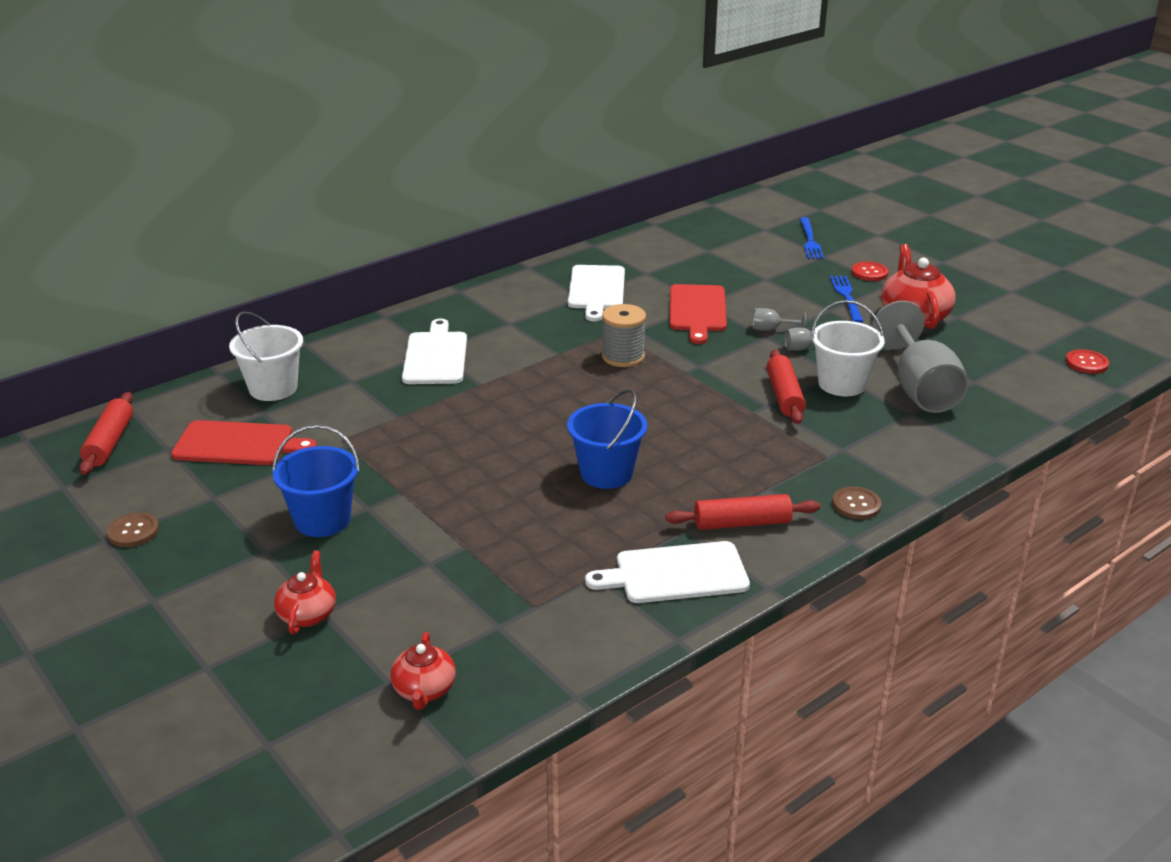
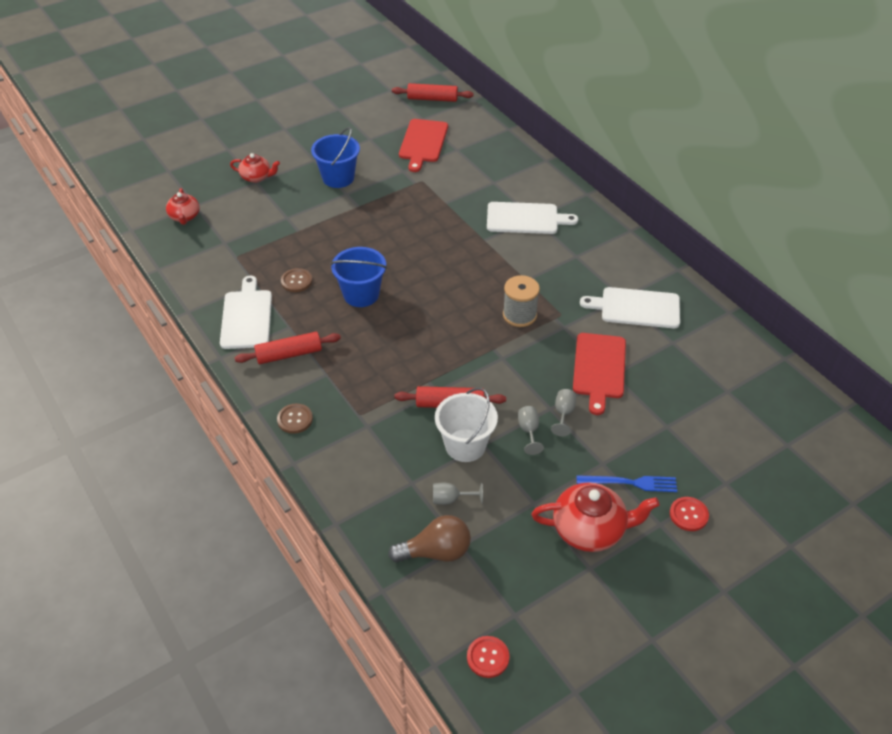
camera: 95 degrees right, 15 degrees up
(133, 531) = (344, 116): brown button -> brown button (296, 281)
(273, 388) = (487, 151): white bucket -> none
(424, 690) = (184, 217): red teapot -> red teapot turned 105 degrees counterclockwise
(697, 311) = (599, 368): red cutting board -> red cutting board turned 90 degrees counterclockwise
(742, 523) = (289, 354): red rolling pin -> red rolling pin turned 75 degrees clockwise
(810, 240) = (764, 478): blue fork -> none
(920, 389) = (450, 499): grey goblet -> grey goblet, size x0.41
(991, 394) = (436, 552): none -> brown light bulb

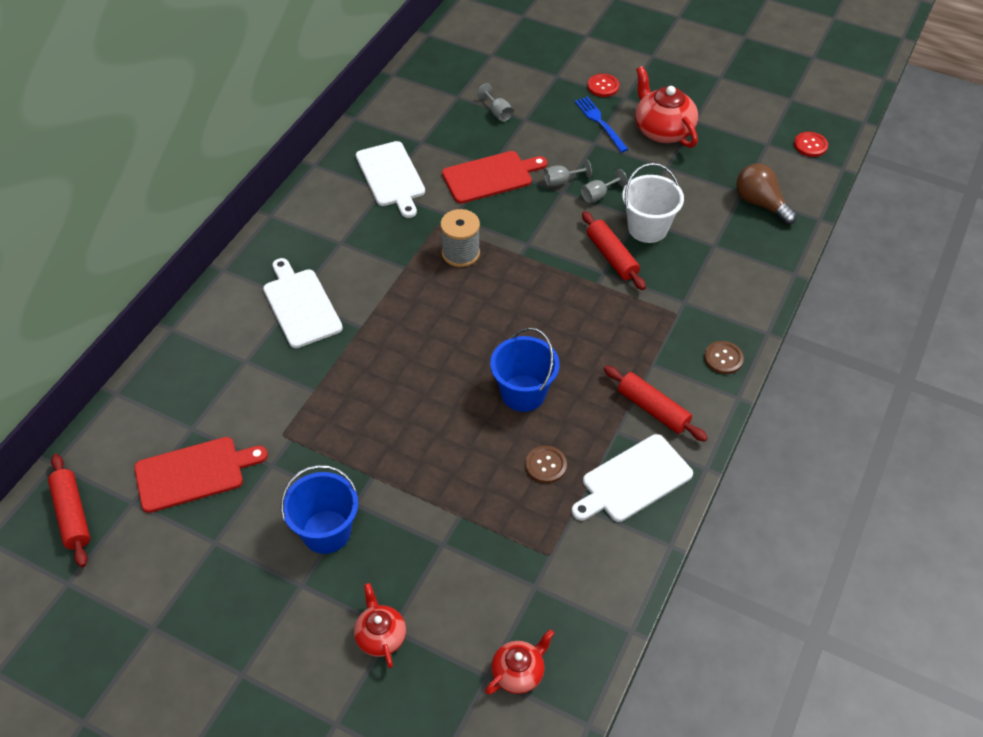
camera: 120 degrees left, 5 degrees up
(450, 499) = (707, 215): grey goblet -> grey goblet (498, 112)

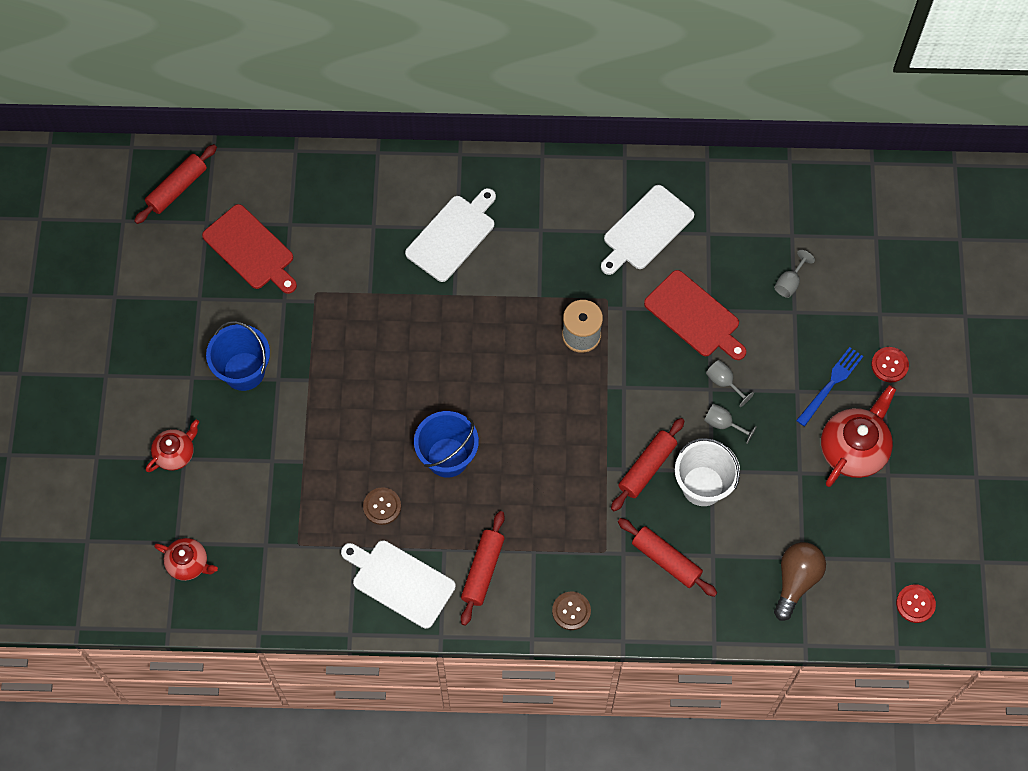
camera: 65 degrees right, 15 degrees up
(704, 276) = (666, 560): none -> red rolling pin

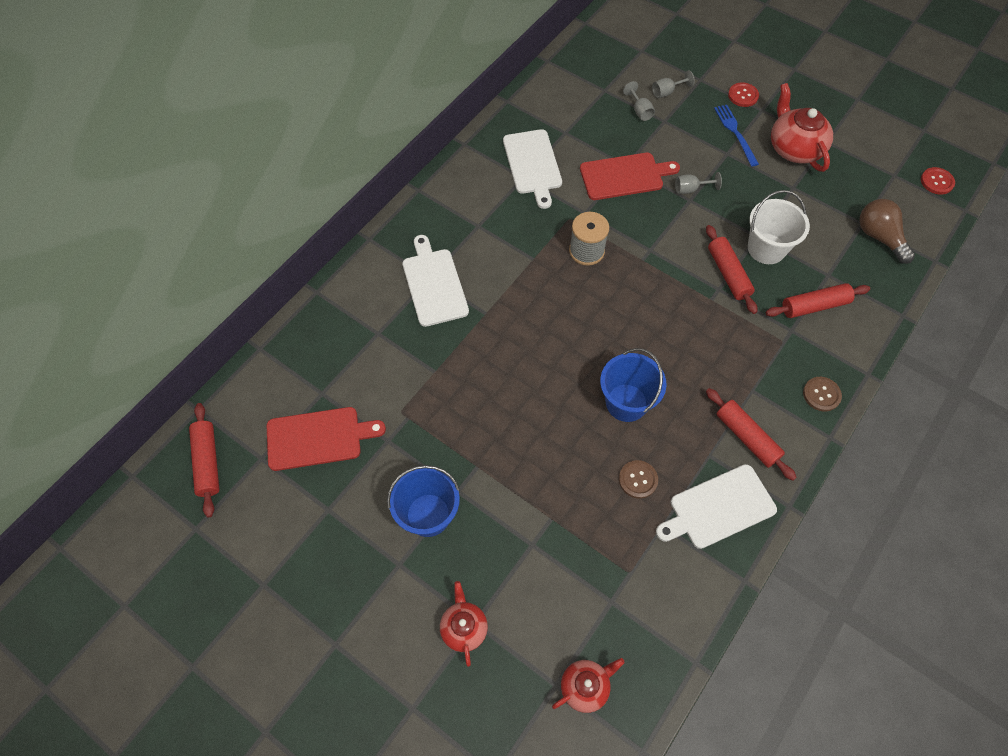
camera: 55 degrees left, 5 degrees down
(723, 424) = (724, 208): grey goblet -> grey goblet (667, 92)

